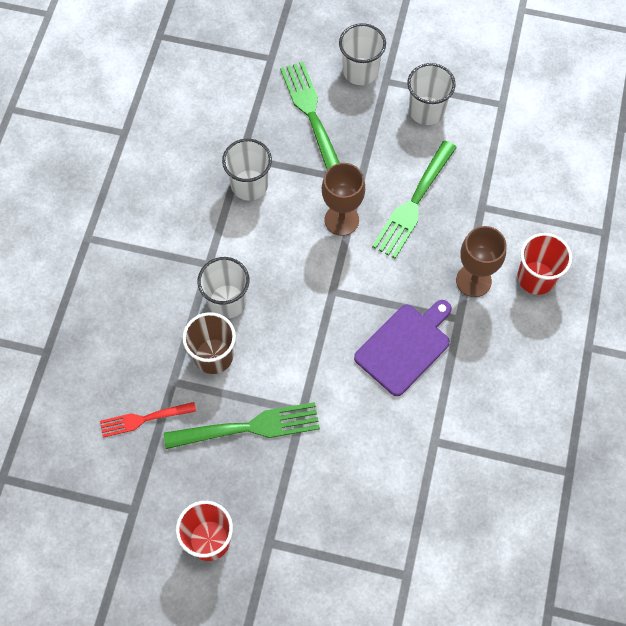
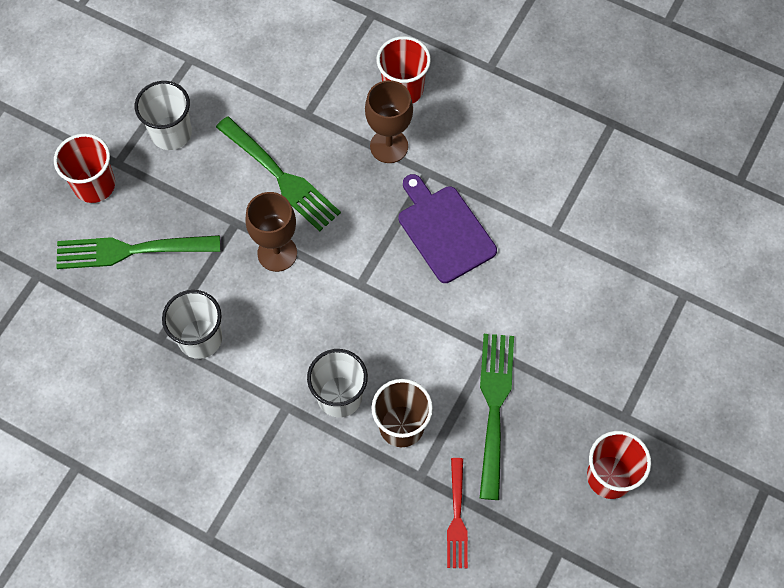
camera: 75 degrees left, 0 degrees up
(360, 71) = (94, 185): white cup -> red cup

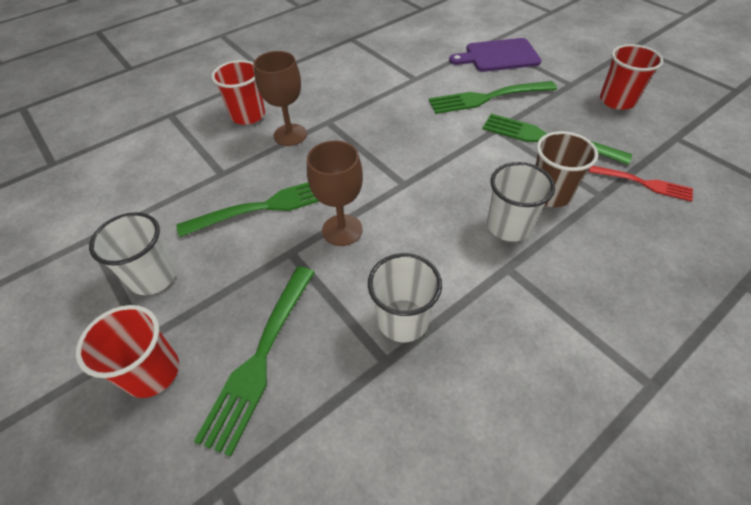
camera: 65 degrees left, 15 degrees down
(444, 231) = (383, 126): purple cutting board -> purple cutting board (499, 56)
(548, 324) = (487, 98): none -> green fork

